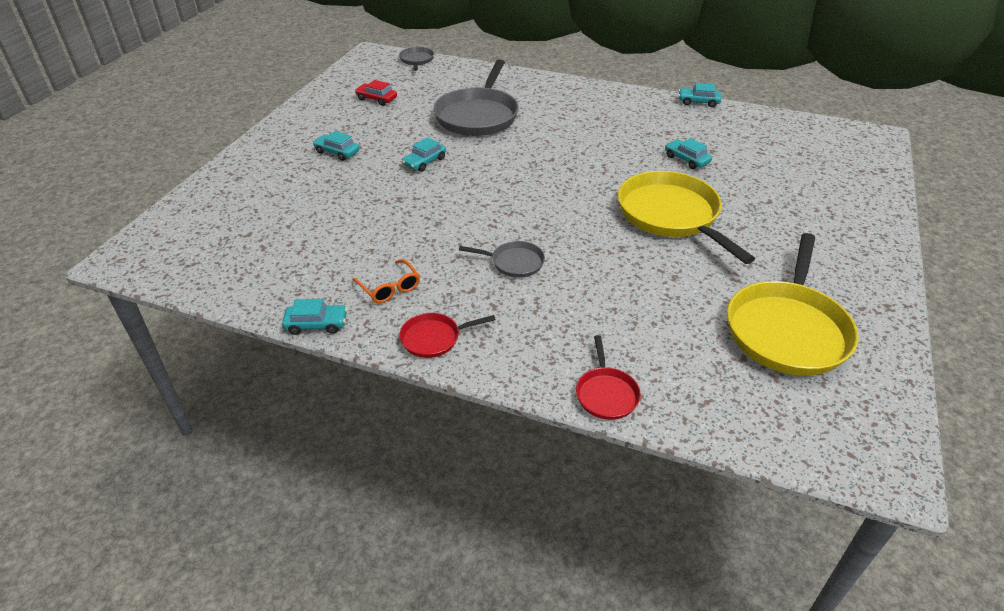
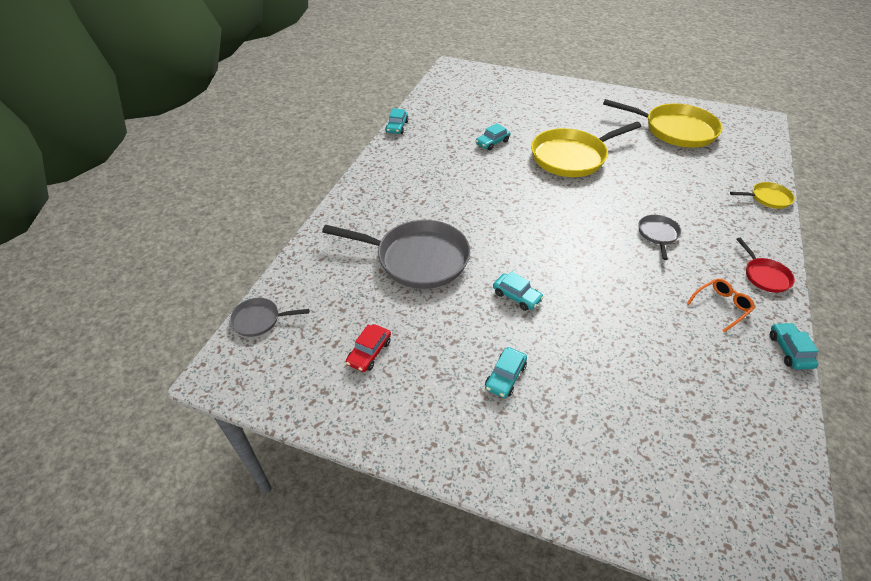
camera: 90 degrees left, 5 degrees up
(606, 394) = (767, 198): red pan -> yellow pan

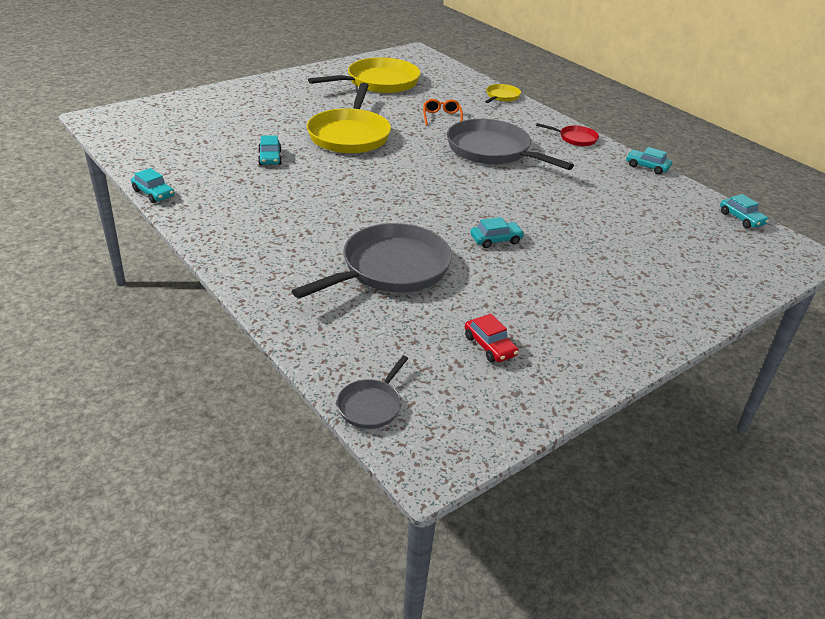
camera: 60 degrees left, 10 degrees down
(505, 377) = (580, 285): turquoise car -> turquoise car (741, 218)
(658, 234) = (492, 151): grey pan -> grey pan, size x2.11
(722, 306) = (588, 167): orange glasses -> orange glasses (441, 117)

